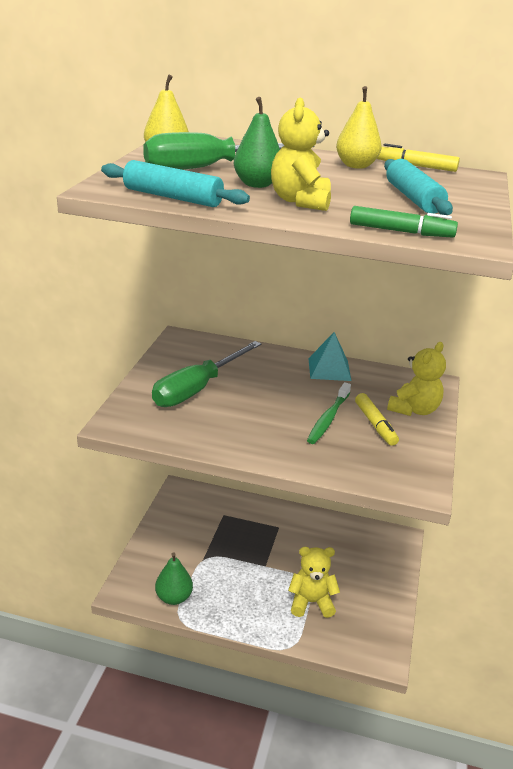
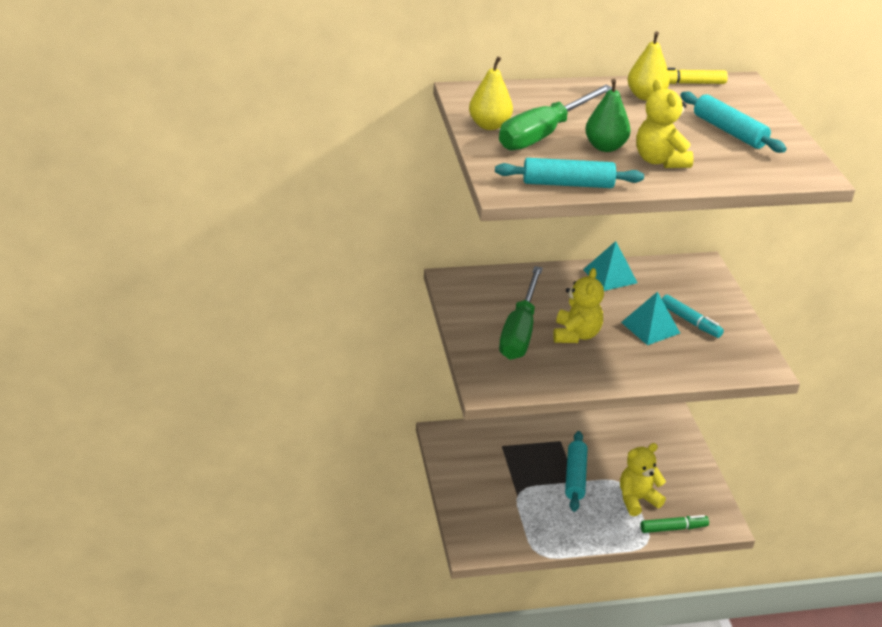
camera: 25 degrees left, 5 degrees up
(174, 597) = (519, 537): green pear -> none
(268, 562) = (575, 477): none -> turquoise rolling pin
(328, 418) = (650, 327): green toothbrush -> turquoise pyramid
(375, 424) = (690, 321): yellow marker -> turquoise marker
(401, 231) = (760, 177): green marker -> green marker (673, 528)
(414, 410) = (708, 297): yellow teddy bear -> yellow teddy bear (576, 335)

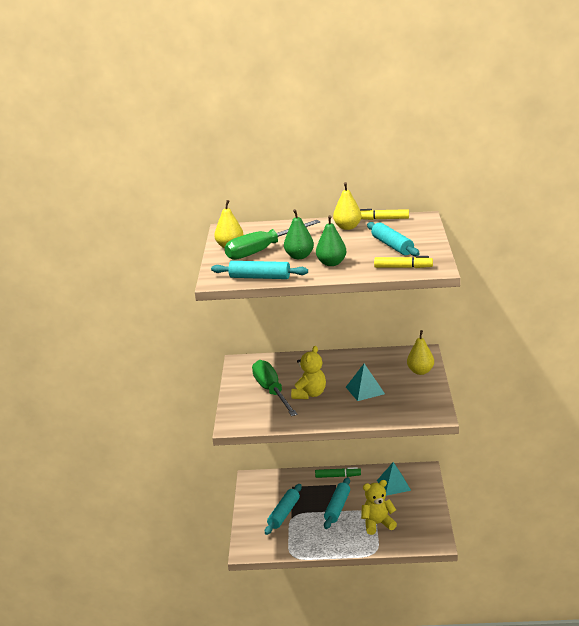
camera: 15 degrees right, 10 degrees down
(505, 489) = (284, 514): none -> turquoise rolling pin
(520, 331) = (272, 392): green screwdriver -> green screwdriver turned 135 degrees clockwise
(610, 276) = (351, 359): turquoise pyramid -> turquoise pyramid (393, 485)
(660, 161) = (331, 263): yellow teddy bear -> green pear
(673, 528) = (397, 544): green marker -> green marker (338, 476)
(690, 321) = (396, 387): turquoise marker -> none
(713, 296) = (420, 371): none -> yellow pear
(767, 170) = (403, 267): none -> yellow marker

